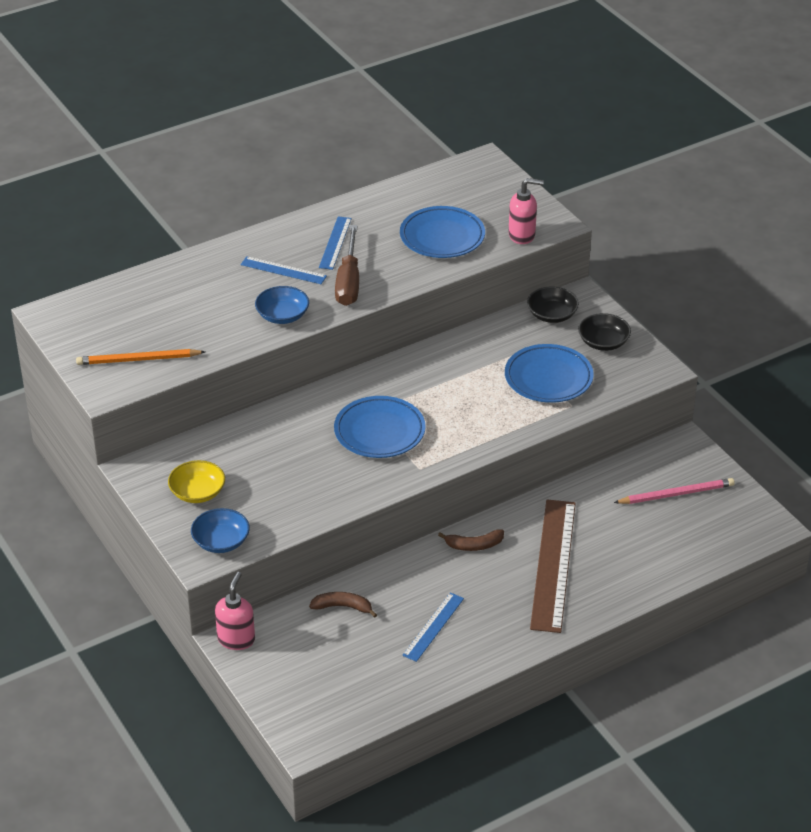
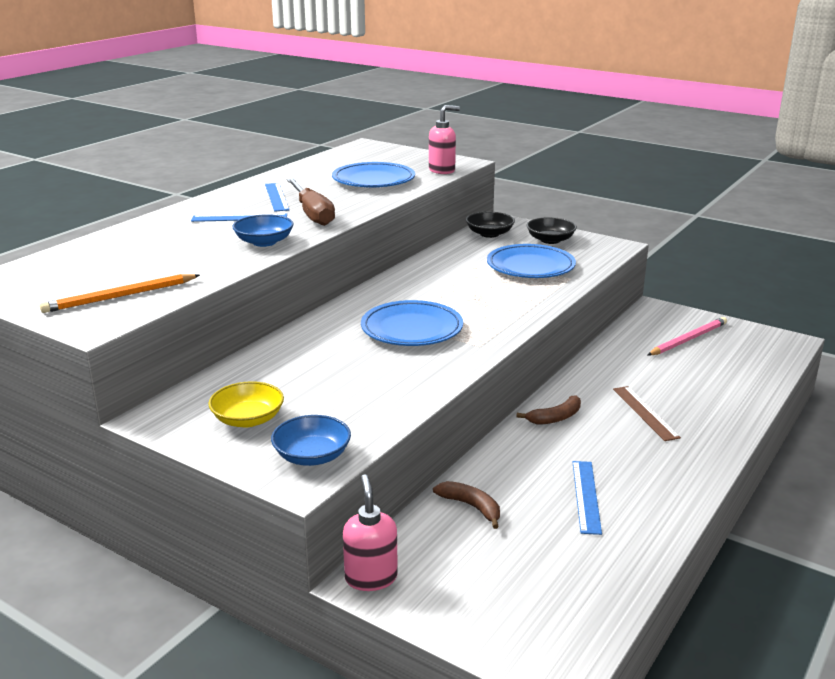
camera: 25 degrees left, 15 degrees down
(342, 607) = (471, 507): brown banana -> brown banana turned 60 degrees clockwise
(553, 564) = (645, 412): brown ruler -> brown ruler, size x0.52

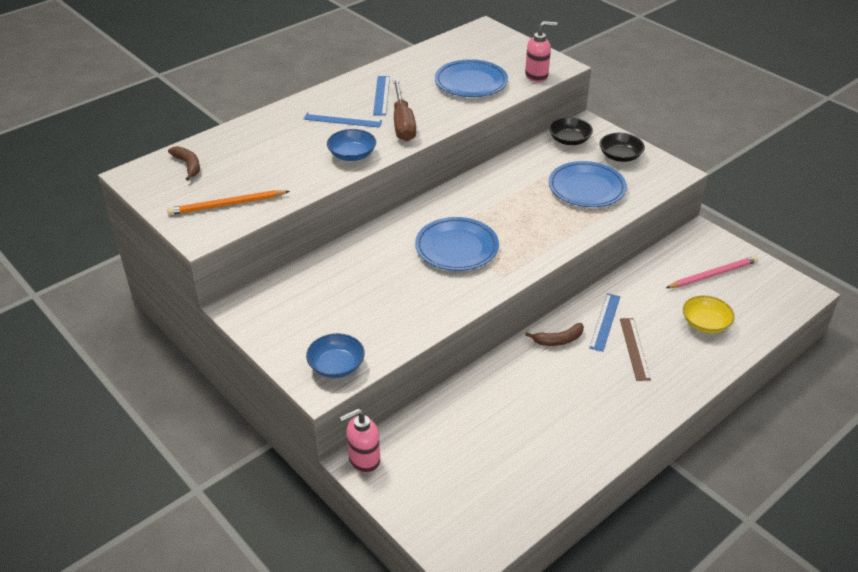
camera: 15 degrees right, 15 degrees up
(248, 419) = (302, 322): yellow bowl -> yellow bowl (705, 323)
(371, 577) = (364, 460): pink soap dispenser -> pink soap dispenser turned 120 degrees counterclockwise
(471, 507) = (457, 413): brown banana -> brown banana (188, 165)
(586, 496) = (548, 421): blue ruler -> blue ruler (605, 321)

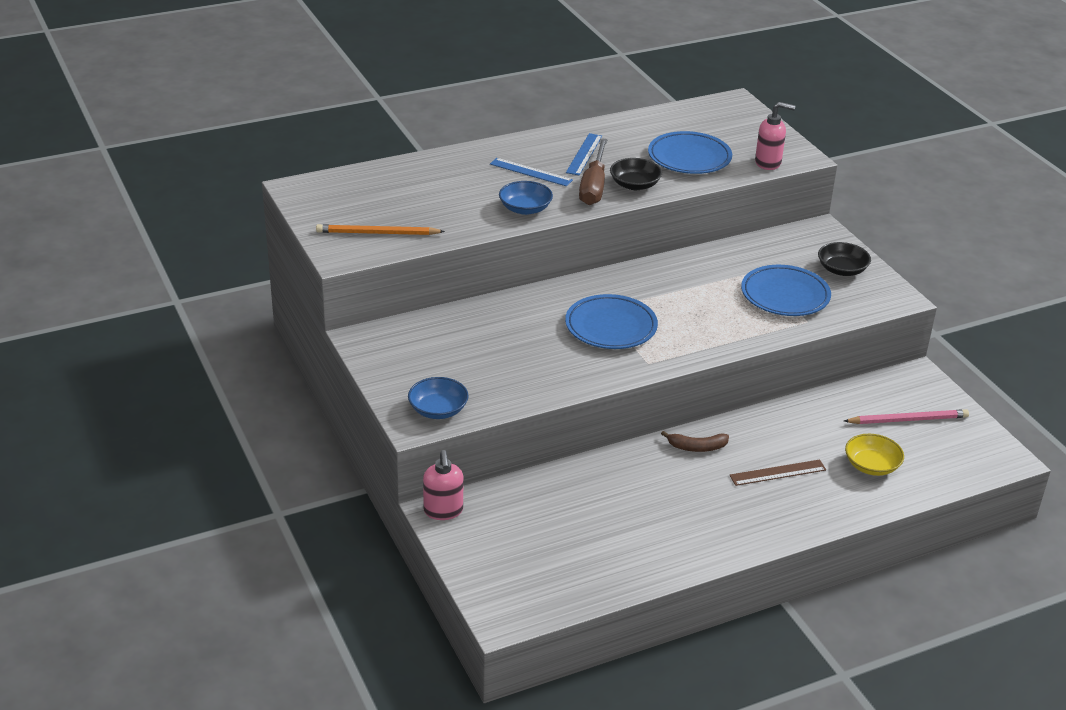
camera: 15 degrees right, 5 degrees down
(188, 165) = (353, 189): brown banana -> none
(364, 460) = (443, 511): pink soap dispenser -> pink soap dispenser turned 90 degrees counterclockwise
(569, 140) = (791, 242): black bowl -> black bowl (635, 185)
(605, 321) = (757, 440): blue ruler -> none
(634, 348) = (778, 473): brown ruler -> brown ruler turned 60 degrees clockwise

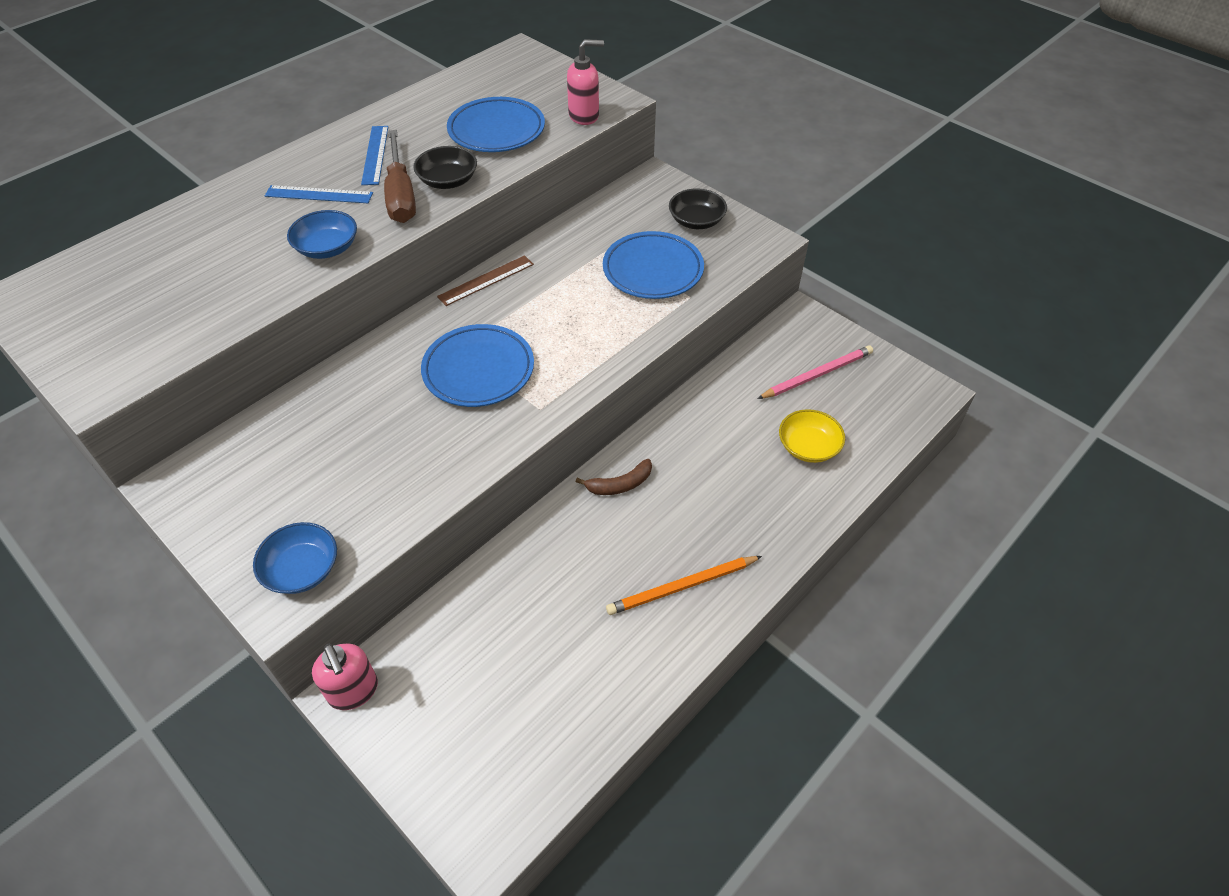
camera: 20 degrees left, 15 degrees up
(377, 233) = (141, 337): orange pencil -> orange pencil (682, 587)
(778, 473) = (718, 490): brown ruler -> brown ruler (486, 280)

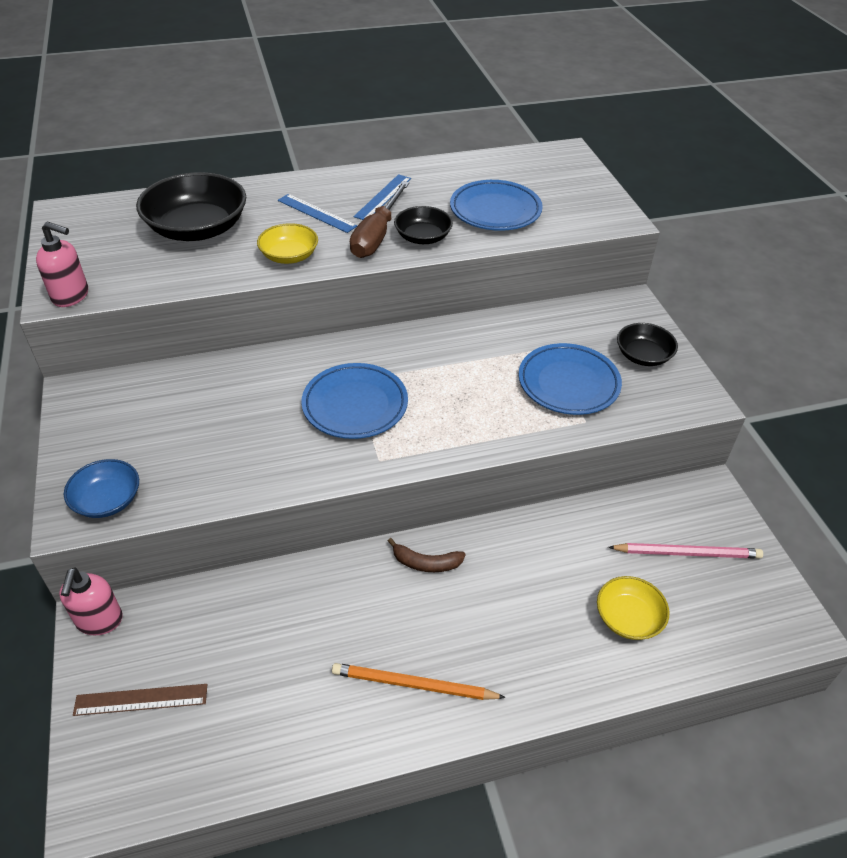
camera: 30 degrees right, 5 degrees down
(200, 257) = (197, 229): none -> black bowl
(327, 248) = (289, 256): blue bowl -> yellow bowl
(486, 280) = (417, 334): brown ruler -> brown ruler (141, 700)
(584, 116) = (581, 223): pink soap dispenser -> pink soap dispenser (71, 296)

